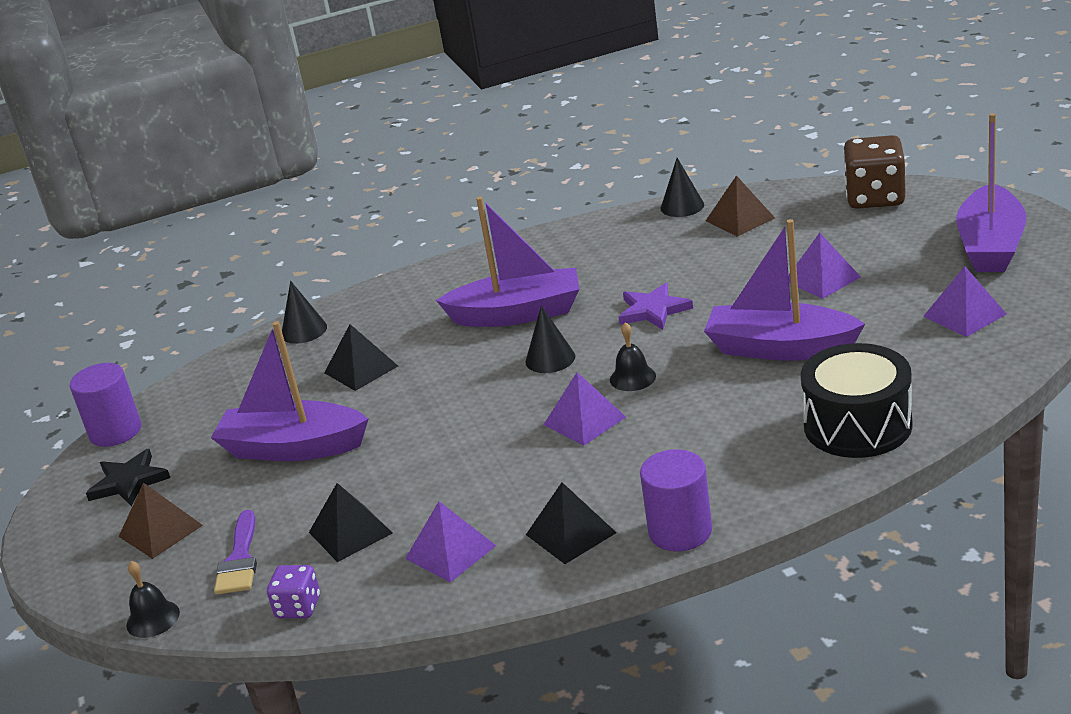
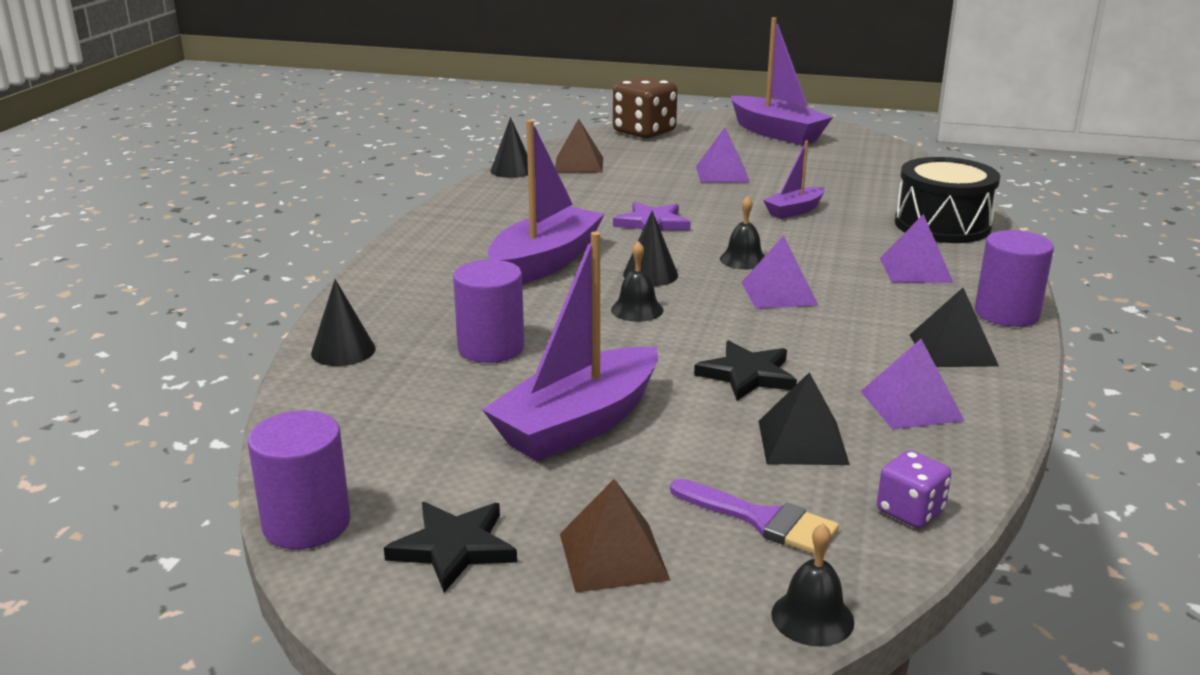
camera: 60 degrees left, 5 degrees down
(361, 369) = (491, 348): black pyramid -> purple cylinder
(426, 471) = (747, 375): none -> black star
(481, 384) = (637, 310): none -> black bell
(780, 348) = (794, 211): purple boat -> purple boat, size x0.53
(964, 315) = (850, 163): purple pyramid -> purple pyramid (915, 270)

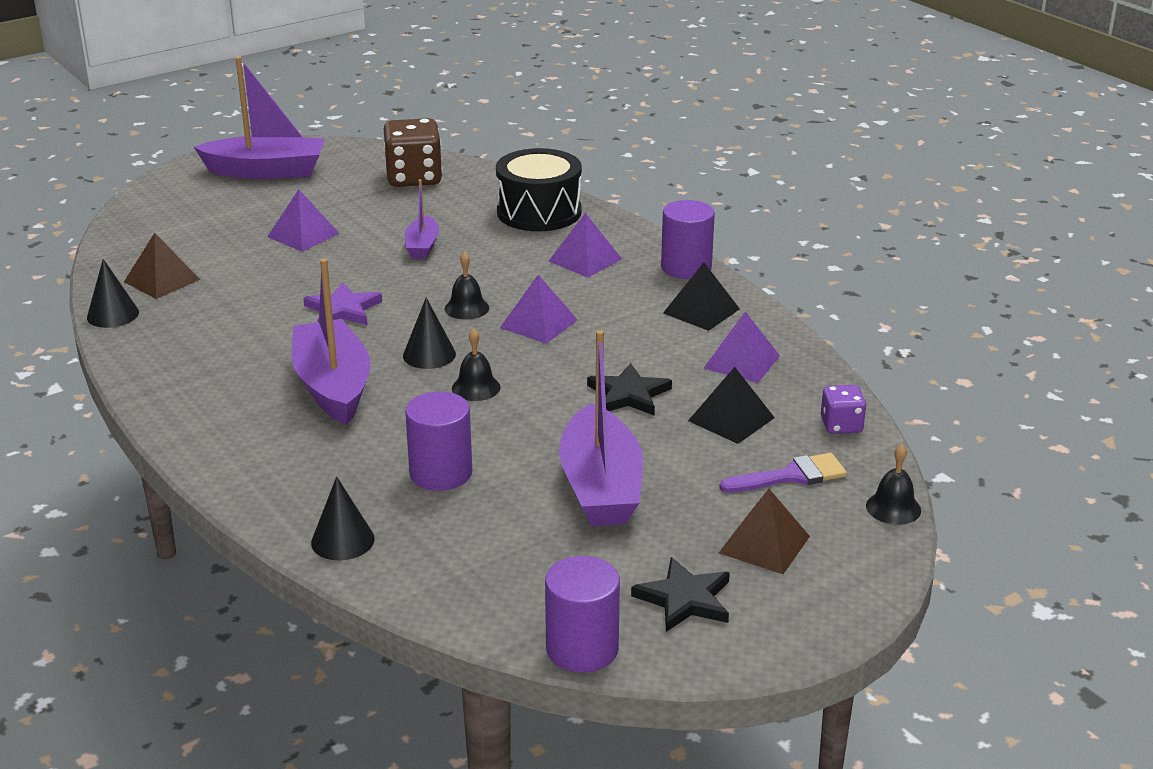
camera: 50 degrees left, 5 degrees up
(644, 132) = (148, 218): brown dice -> brown dice (414, 178)

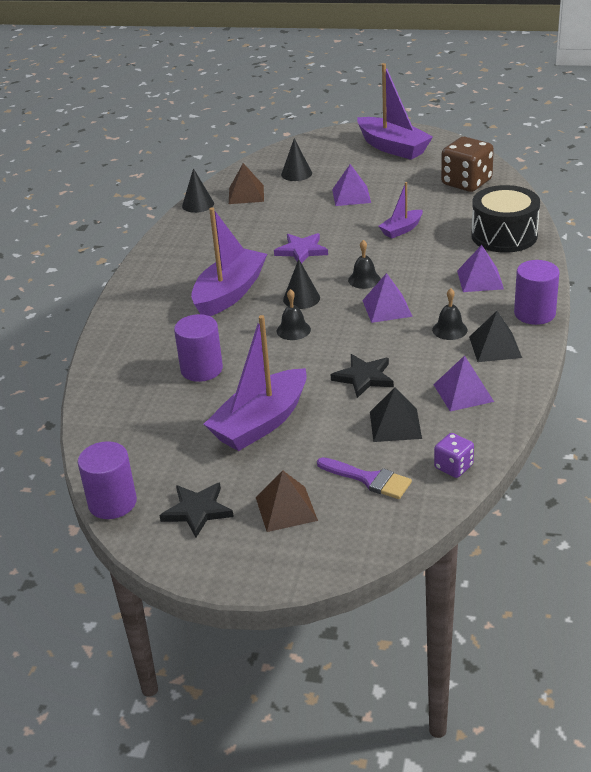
camera: 50 degrees right, 5 degrees up
(342, 540) = (108, 379): black cone -> black cone (296, 173)
(893, 508) = (393, 536): black bell -> black bell (449, 330)

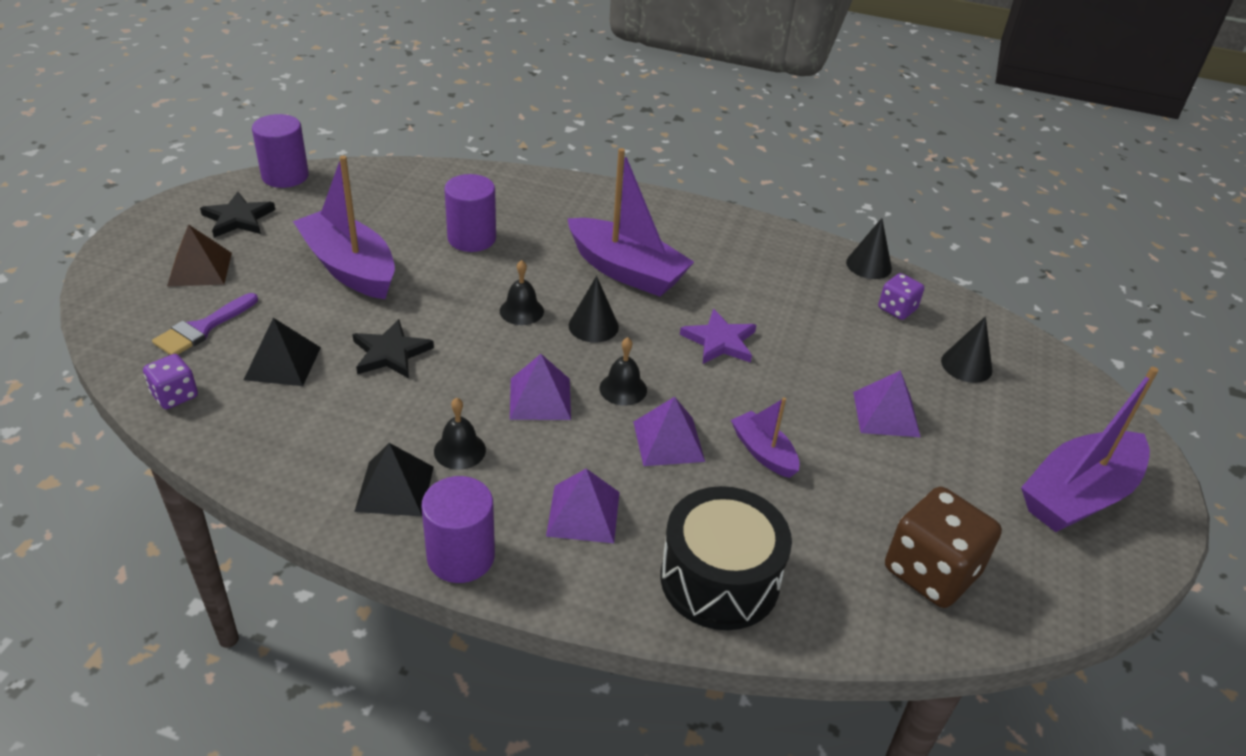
camera: 90 degrees right, 5 degrees up
(246, 194) = (897, 309): brown pyramid -> purple dice
(463, 393) = (309, 433): purple pyramid -> purple pyramid (668, 441)

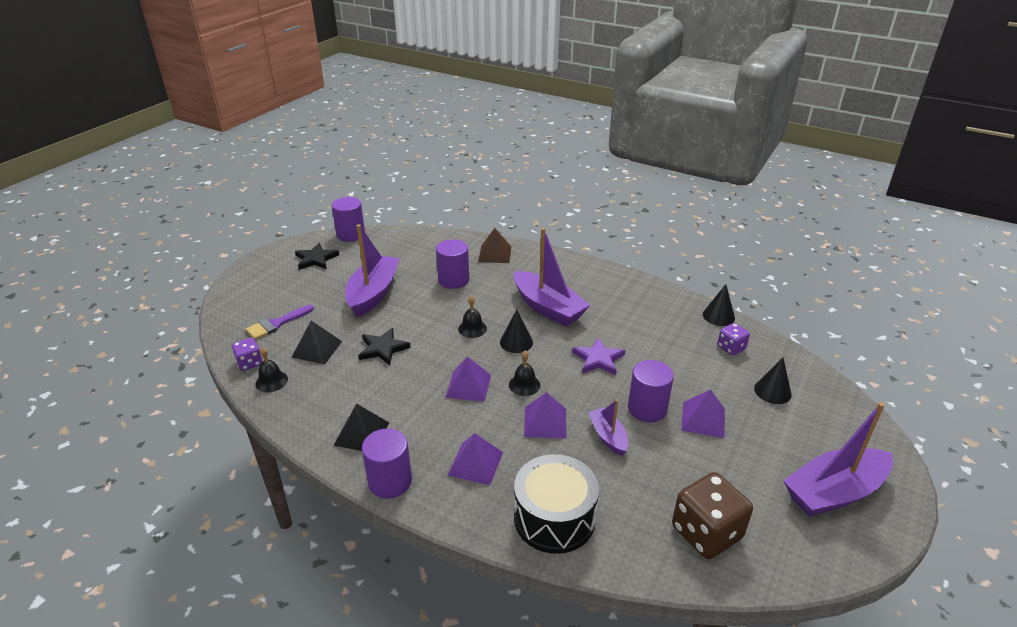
camera: 15 degrees right, 5 degrees down
(200, 269) = (285, 288): brown pyramid -> brown pyramid (495, 254)
(350, 268) = (373, 293): purple boat -> purple boat turned 45 degrees clockwise
(459, 450) = (408, 414): black bell -> black bell (271, 381)
(806, 407) = (647, 409): none -> purple cylinder

